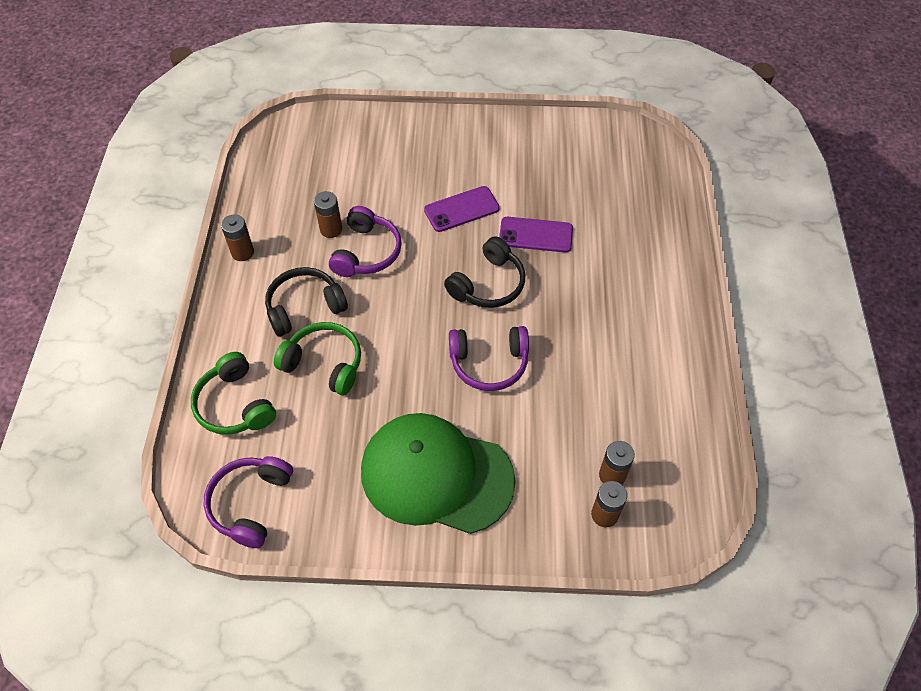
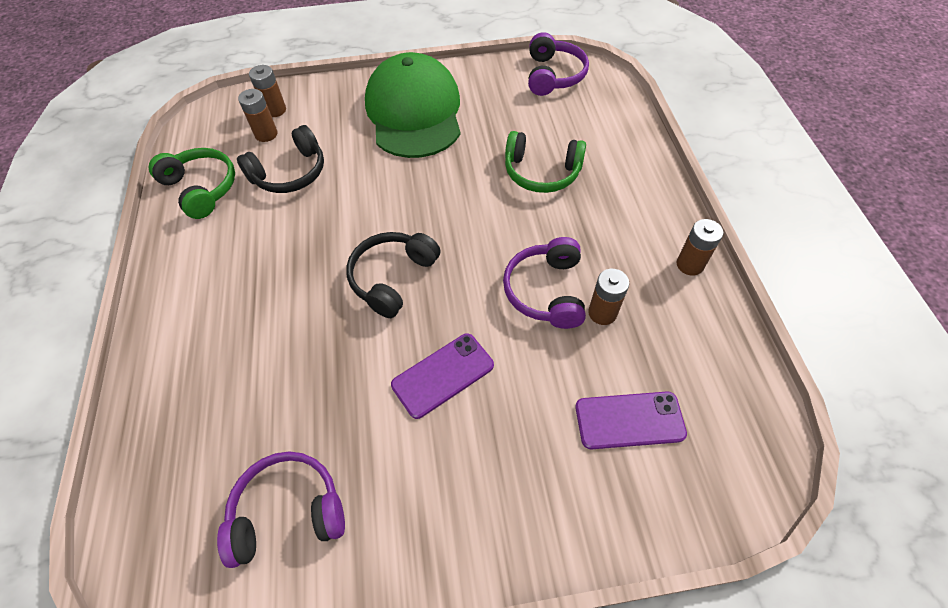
camera: 170 degrees right, 0 degrees up
(234, 405) = (605, 130): green headphones -> green headphones (201, 188)
(304, 307) = (587, 218): black headphones -> black headphones (290, 173)
(436, 475) = (414, 112): green cap -> green cap turned 105 degrees counterclockwise
(489, 363) = (381, 198): purple headphones -> purple headphones (288, 511)
(535, 235) = (338, 354): purple phone -> purple phone (629, 420)

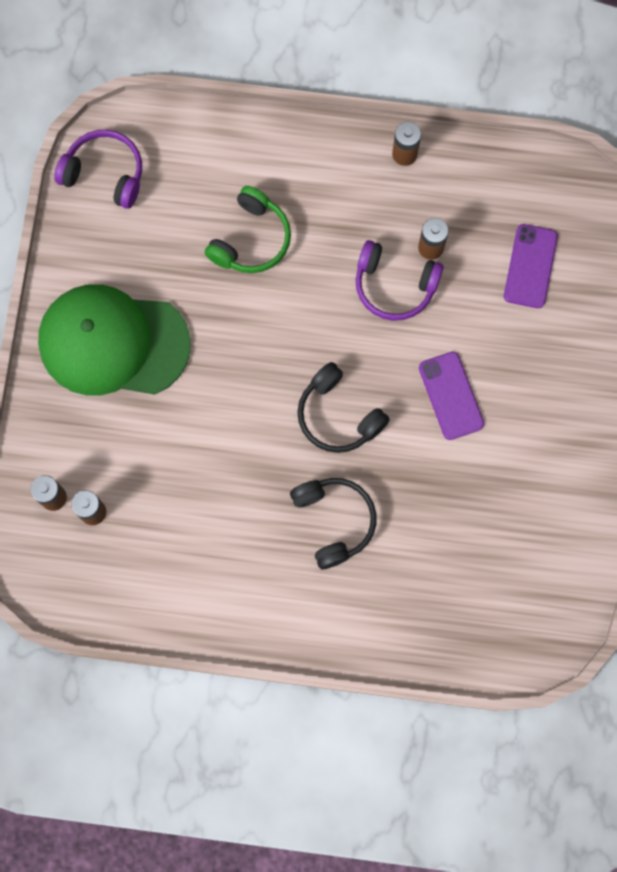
camera: 75 degrees left, 20 degrees up
(201, 188) = (157, 588): green headphones -> none
(288, 511) = (530, 536): purple headphones -> none
(290, 173) = (166, 492): black headphones -> black headphones (334, 521)

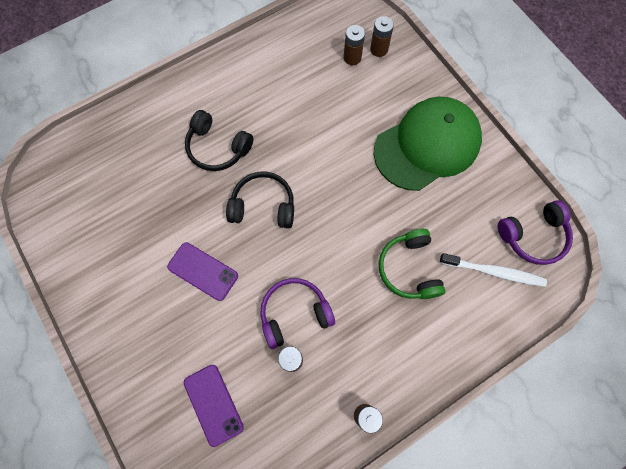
camera: 140 degrees right, 5 degrees down
(175, 174) = (493, 272): none -> white toothbrush

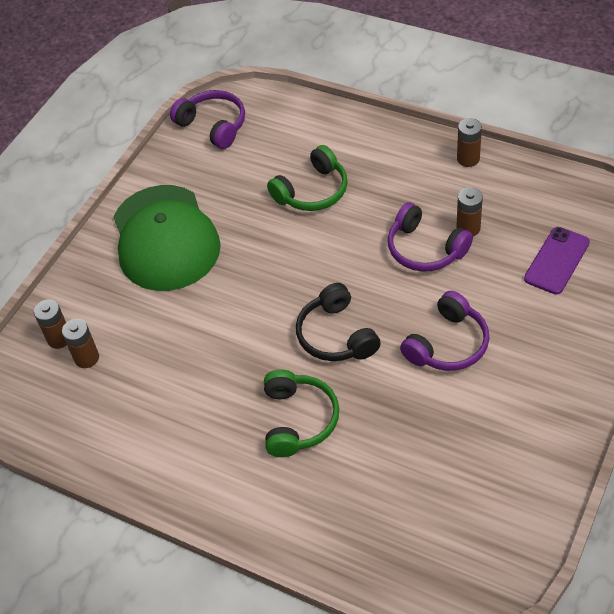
camera: 115 degrees left, 20 degrees down
(203, 271) = (448, 344): purple phone -> purple headphones
(217, 148) = (298, 420): black headphones -> green headphones
(427, 145) = (165, 238): green cap -> green cap turned 135 degrees counterclockwise
(493, 272) = (269, 136): white toothbrush -> none

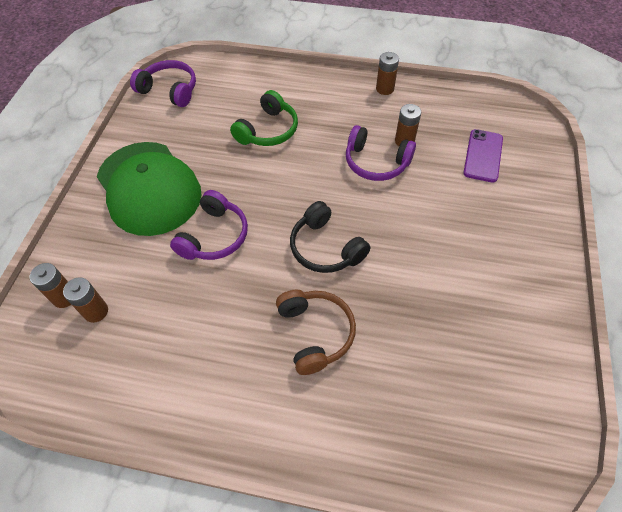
camera: 20 degrees left, 5 degrees up
(298, 420) = (315, 333): green headphones -> brown headphones
(448, 344) = (423, 238): purple headphones -> purple headphones (214, 236)

